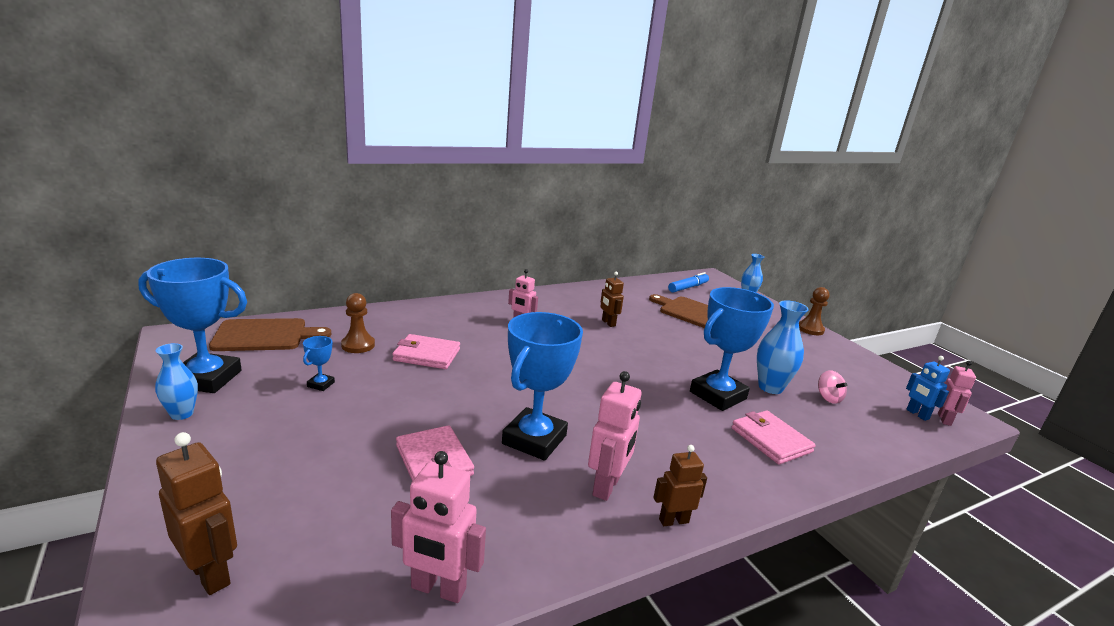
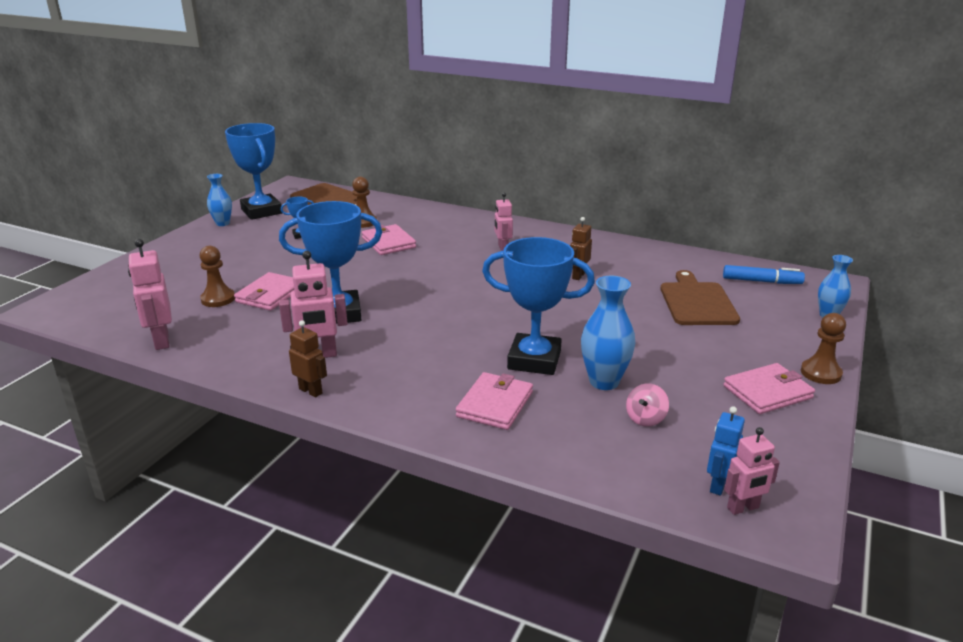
camera: 55 degrees right, 5 degrees up
(210, 573) = (118, 288): brown robot -> none
(389, 499) = (218, 299): none -> brown pawn
(821, 351) = (767, 392): none -> pink wallet

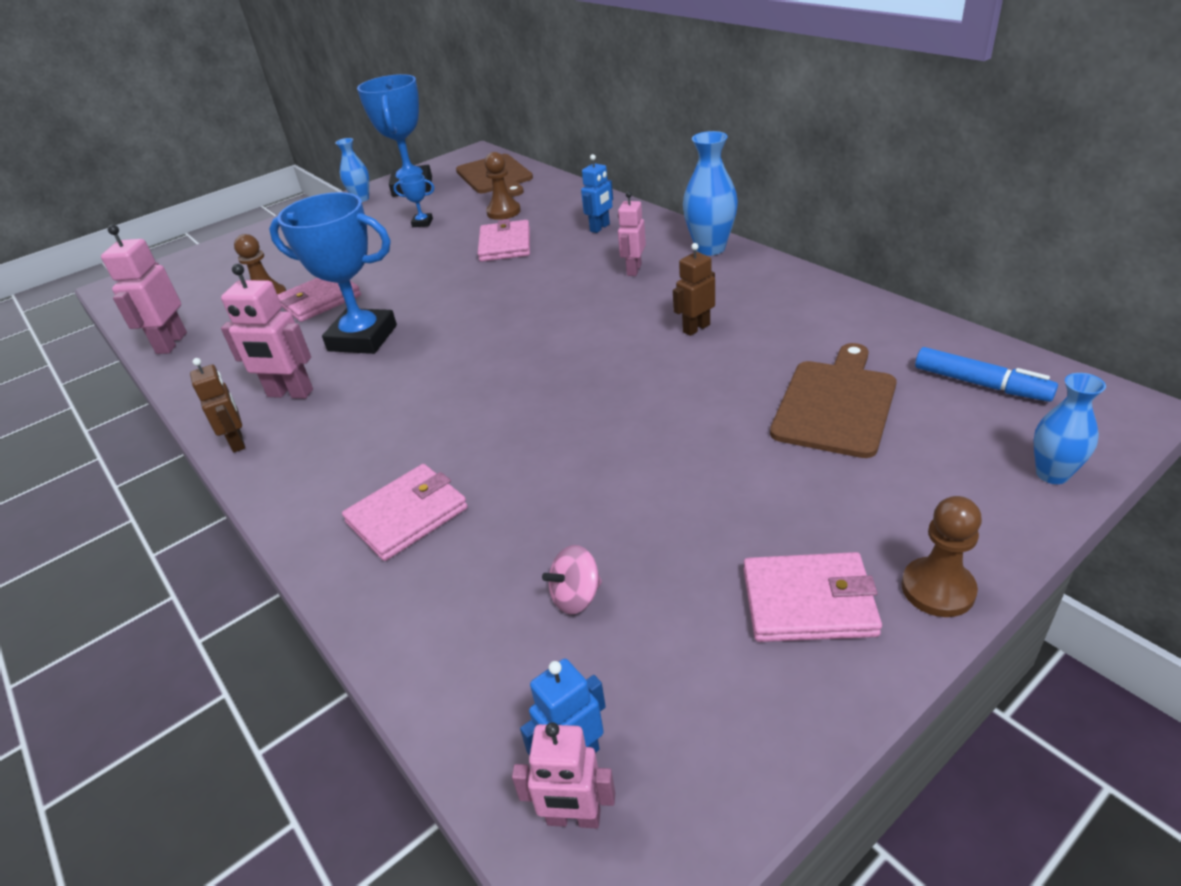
camera: 30 degrees right, 10 degrees up
(451, 226) = (600, 228): none -> blue robot
(534, 360) = (517, 456): blue trophy -> none
(604, 382) = (575, 515): blue vase -> blue vase (710, 248)

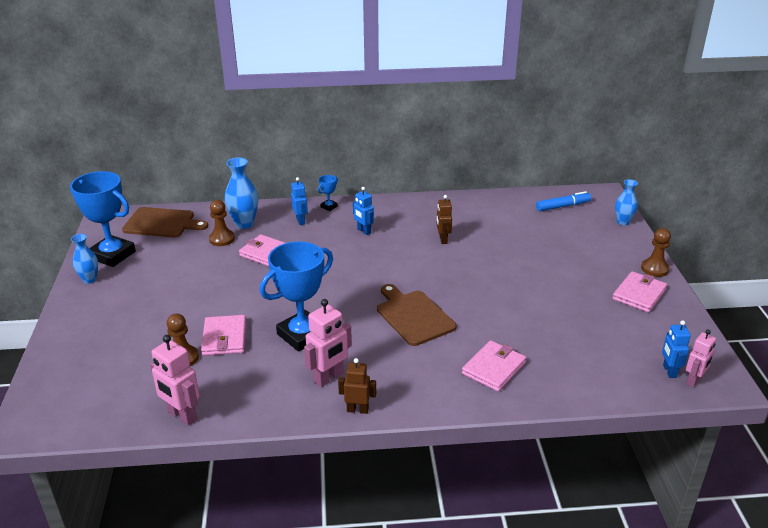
camera: 60 degrees left, 5 degrees down
(407, 515) = (493, 368): pink wallet -> pink wallet turned 45 degrees clockwise
(422, 223) = (181, 269): blue trophy -> blue trophy (329, 207)
(576, 596) = (591, 341): pink spinning top -> none
(633, 270) = (364, 231): pink robot -> blue robot
(710, 248) = (376, 205): blue vase -> blue vase (244, 224)
(835, 404) = (539, 237): brown cutting board -> brown cutting board (413, 316)

